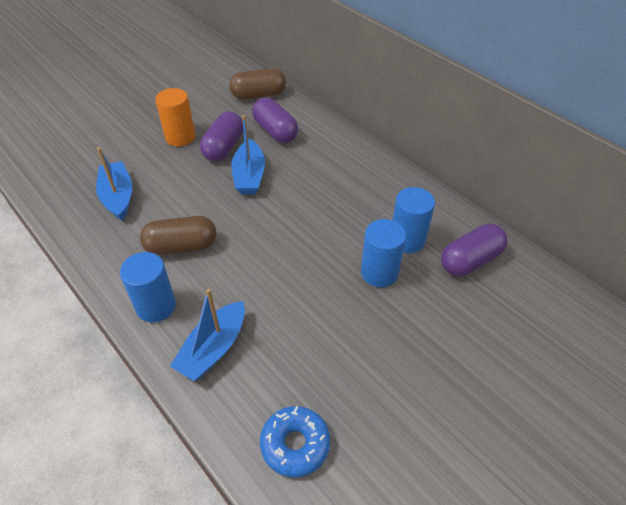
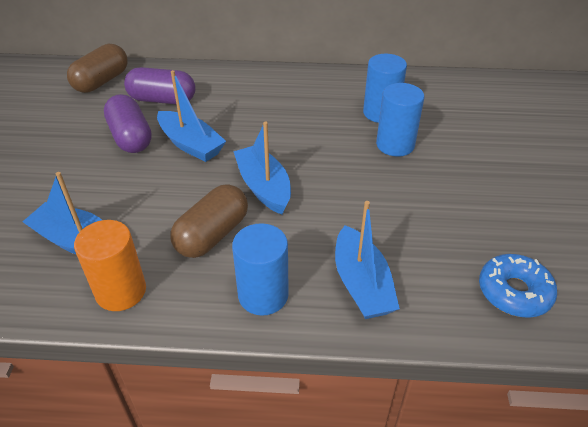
camera: 45 degrees left, 5 degrees down
(180, 137) = (69, 154): orange cylinder -> orange cylinder (121, 291)
(250, 237) = (264, 187): none -> blue boat
(470, 260) = (436, 100): purple capsule -> none

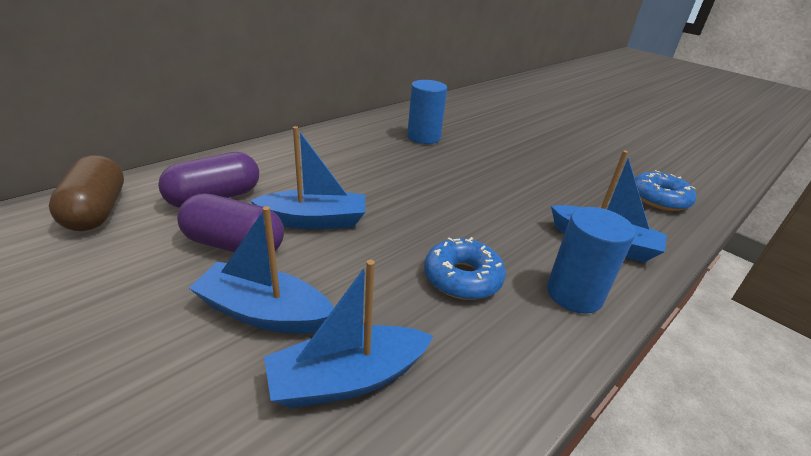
camera: 50 degrees left, 10 degrees down
(121, 291) = (478, 385): orange cylinder -> none
(212, 235) = (462, 278): brown capsule -> blue donut
(264, 187) = (435, 220): blue boat -> blue boat (264, 312)
(395, 145) = (466, 152): blue cylinder -> none

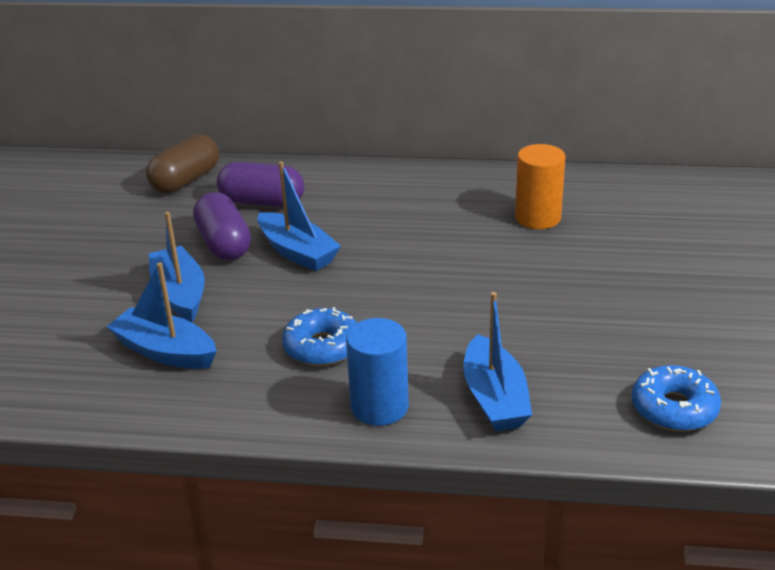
camera: 55 degrees right, 0 degrees up
(423, 137) = (538, 218): blue cylinder -> orange cylinder

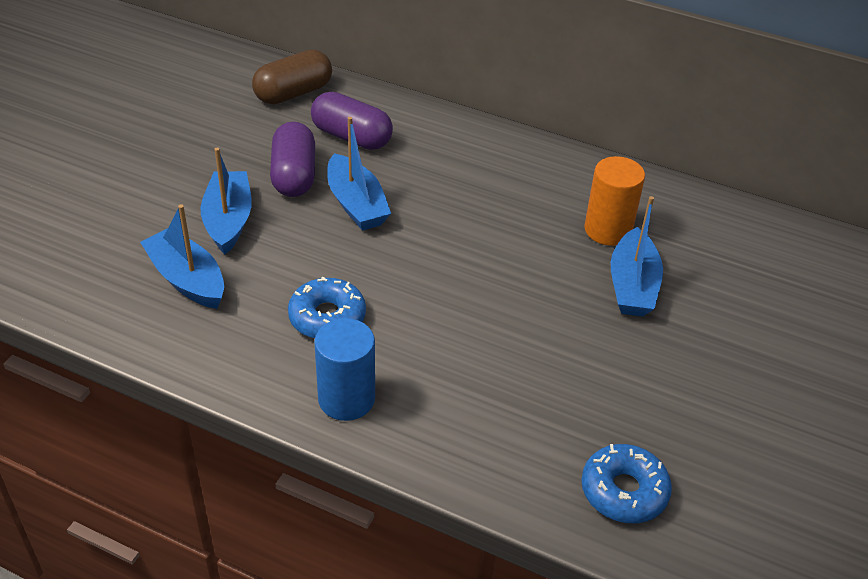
camera: 15 degrees right, 10 degrees up
(494, 398) = (457, 423): blue boat -> blue boat (632, 285)

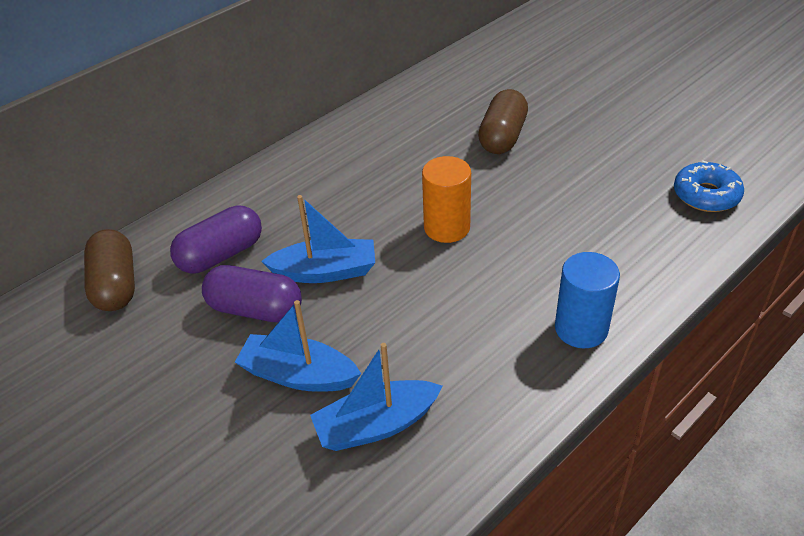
camera: 65 degrees left, 0 degrees up
(327, 317) = (474, 322): blue donut -> none
(608, 230) = (435, 132): orange cylinder -> orange cylinder (447, 227)
(632, 285) = (502, 137): blue boat -> brown capsule

